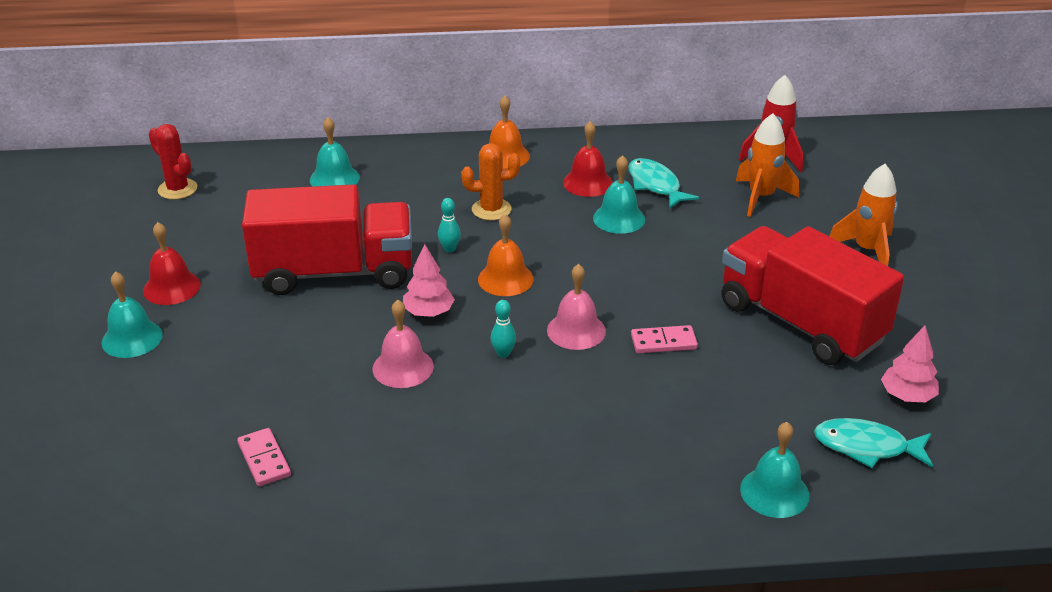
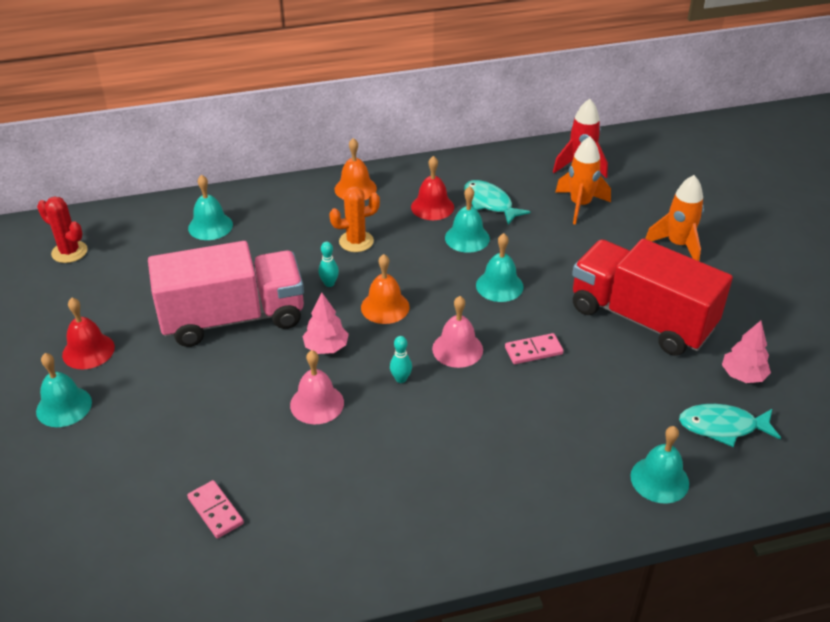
camera: 10 degrees left, 5 degrees up
(334, 272) = (233, 318): red truck -> pink truck
(642, 271) = (499, 286): none -> turquoise bell

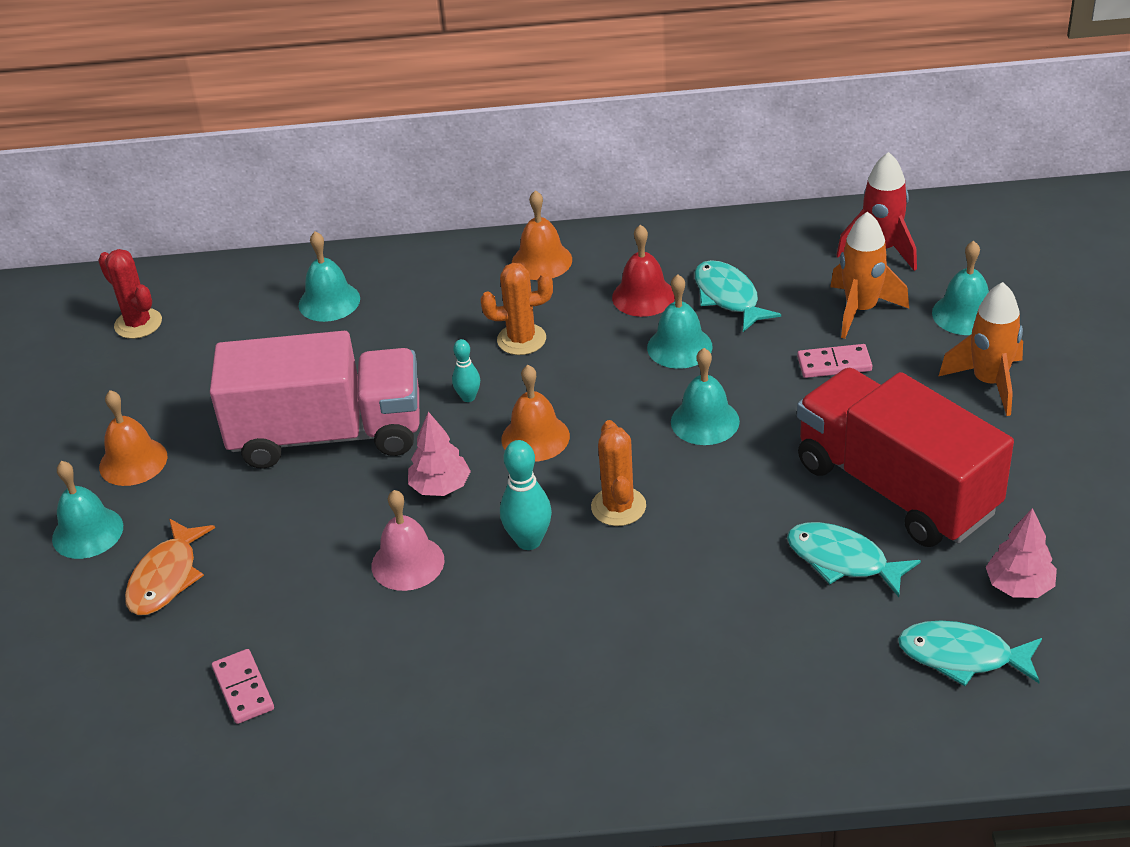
camera: 15 degrees right, 0 degrees up
(88, 351) = (133, 461): red bell -> orange bell
(134, 434) = (166, 578): none -> orange fish
(401, 379) = (529, 541): turquoise bowling pin -> turquoise bowling pin, size x1.66
(457, 349) = (618, 507): pink bell -> orange cactus
(533, 351) = (724, 520): pink domino -> pink domino (834, 364)
(622, 370) = (842, 560): none -> turquoise fish
(659, 479) = (845, 719): turquoise bell -> turquoise bell (965, 314)

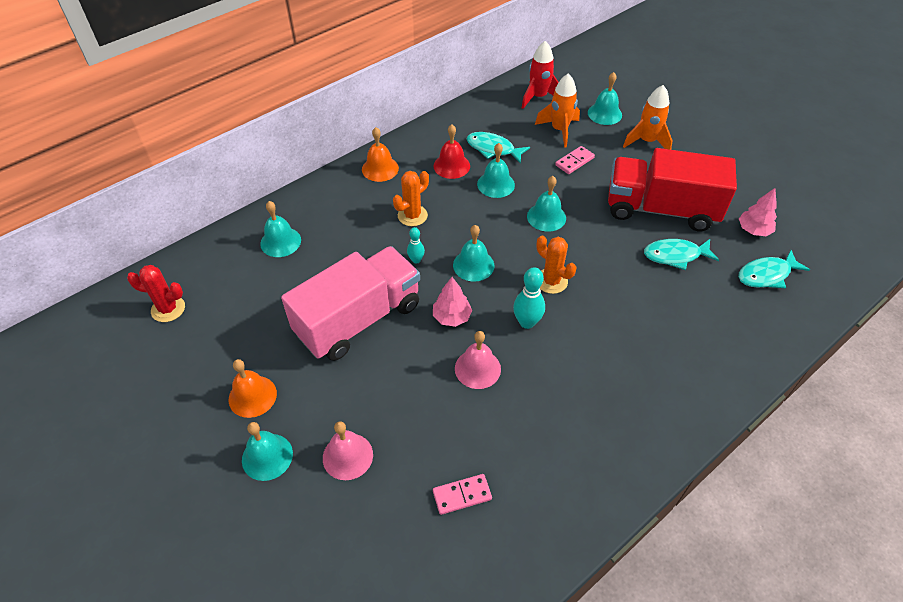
camera: 40 degrees left, 10 degrees up
(166, 578) = (347, 456): orange fish -> pink bell
(243, 689) = (462, 495): pink domino -> pink domino turned 45 degrees counterclockwise
(535, 437) = (473, 265): orange bell -> turquoise bell

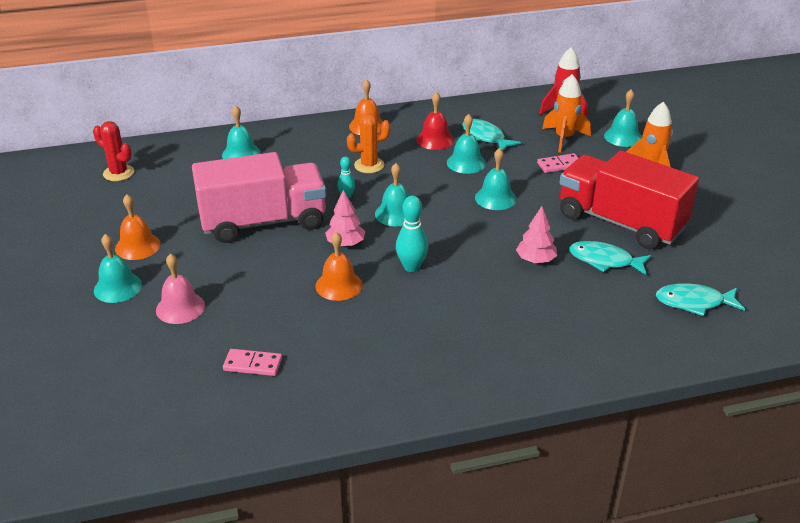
camera: 25 degrees right, 15 degrees down
(477, 368) = (339, 285): pink bell -> orange bell
(551, 281) = (460, 245): orange cactus -> none
(753, 230) = (710, 264): pink tree -> pink tree (535, 260)

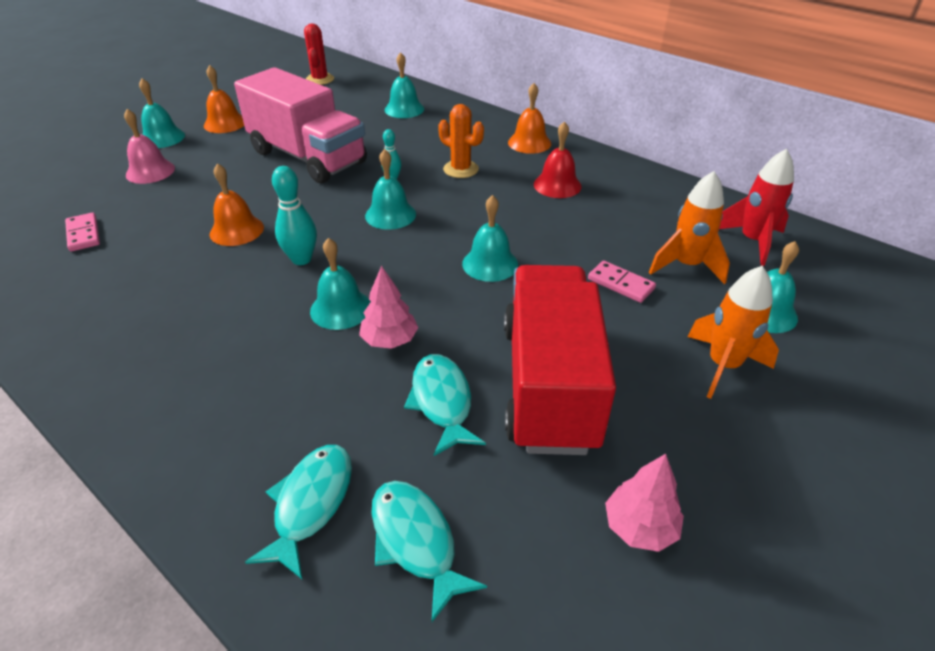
camera: 55 degrees right, 5 degrees up
(345, 244) = (310, 208): pink tree -> pink tree (640, 527)
(466, 163) = (538, 219): turquoise bell -> turquoise bell (340, 308)
(485, 137) = (607, 212): turquoise fish -> turquoise fish (311, 504)

